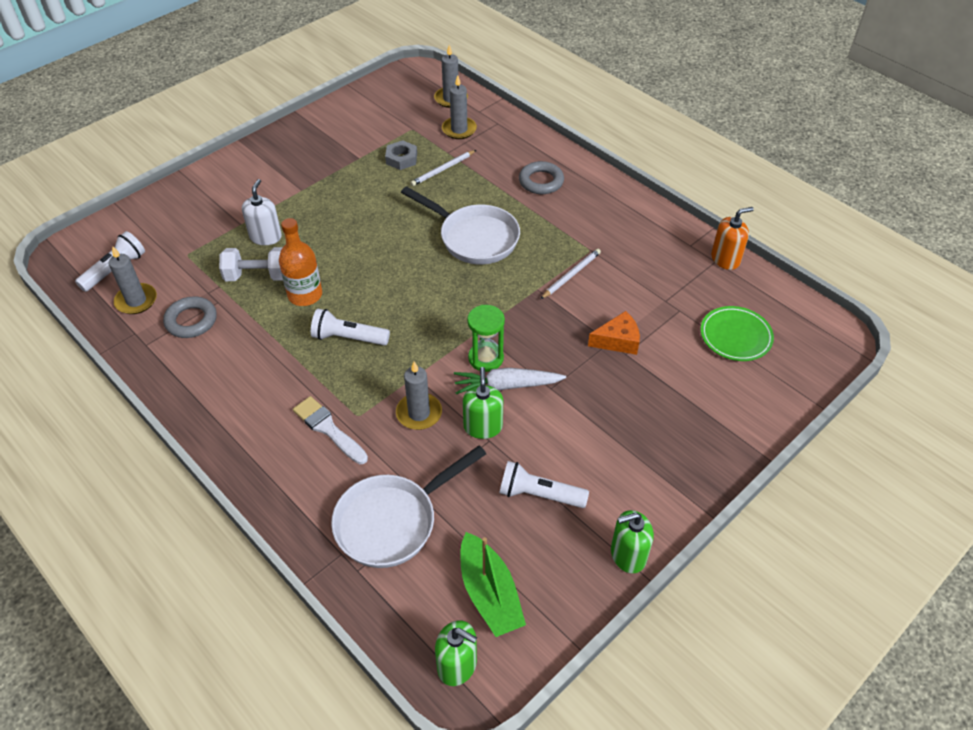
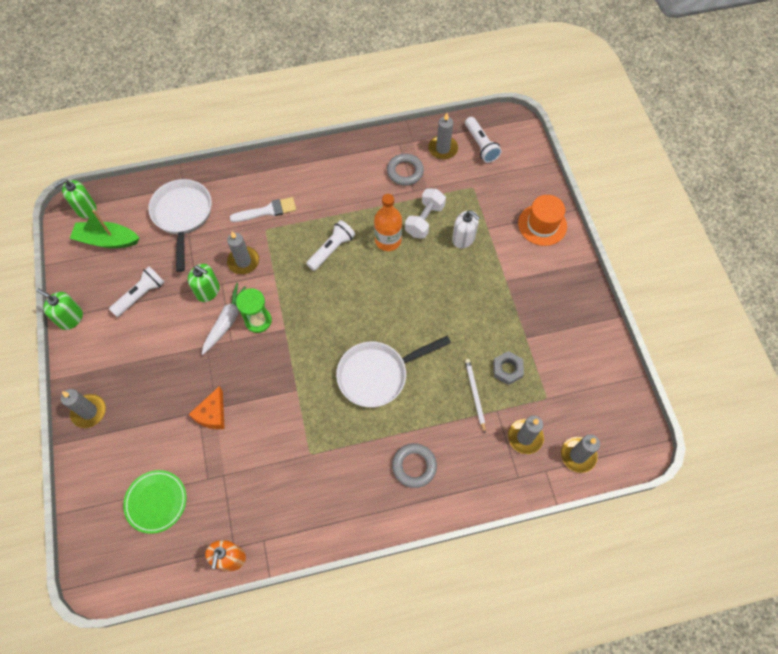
camera: 120 degrees right, 15 degrees up
(213, 187) = (542, 225): none -> orange hat
(571, 275) = (294, 422): white pencil -> none
(628, 555) = (71, 318): green soap dispenser -> green soap dispenser turned 75 degrees counterclockwise
(712, 452) = (89, 412): none -> grey candle

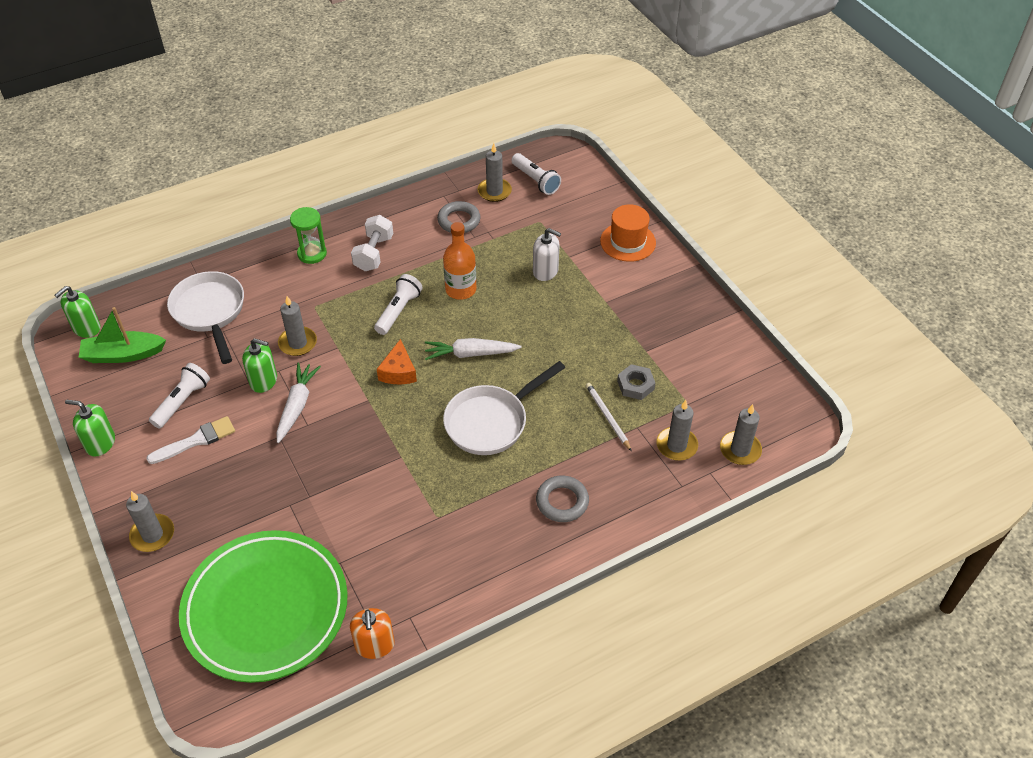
camera: 15 degrees left, 15 degrees down
(156, 502) = (266, 609): green plate -> green plate, size x2.14
(212, 414) = (307, 503): orange cheese -> orange cheese (398, 372)
(258, 321) = (334, 398): green hourglass -> green hourglass (312, 253)
(267, 211) = (310, 288): white brush -> white brush (196, 440)
(379, 305) = (470, 354): none -> white carrot
(424, 220) = (496, 262): white dumbbell -> white dumbbell (374, 253)

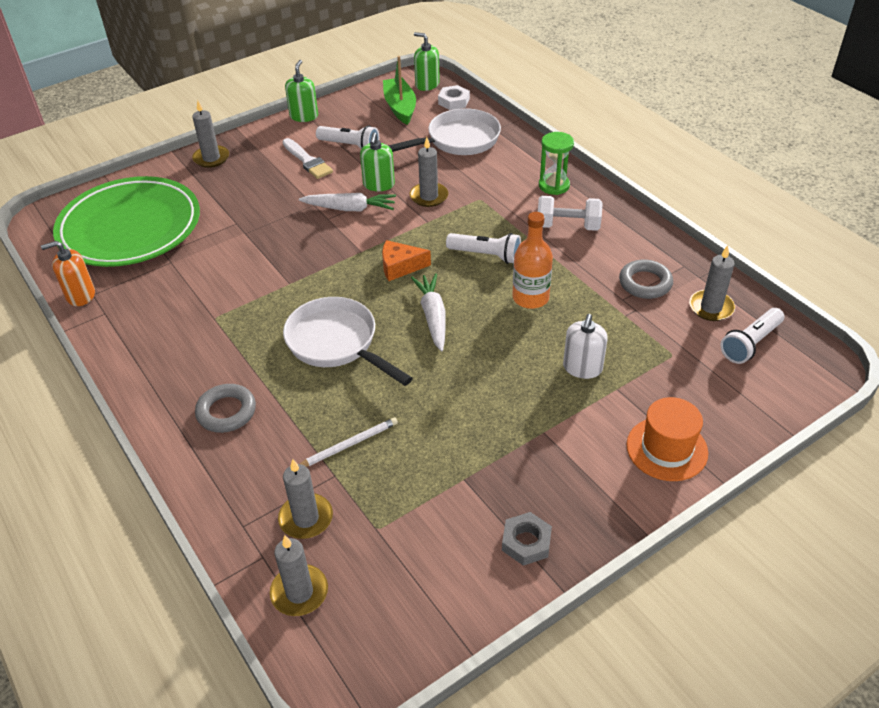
camera: 85 degrees right, 5 degrees down
(133, 309) = (453, 101): none -> white nut
(635, 385) = (402, 470): grey nut -> grey nut (526, 542)

